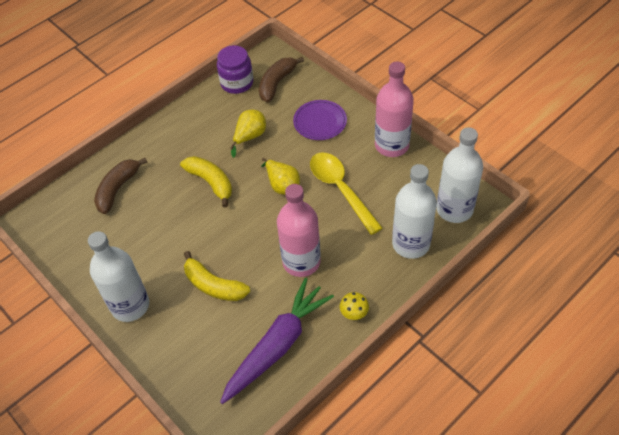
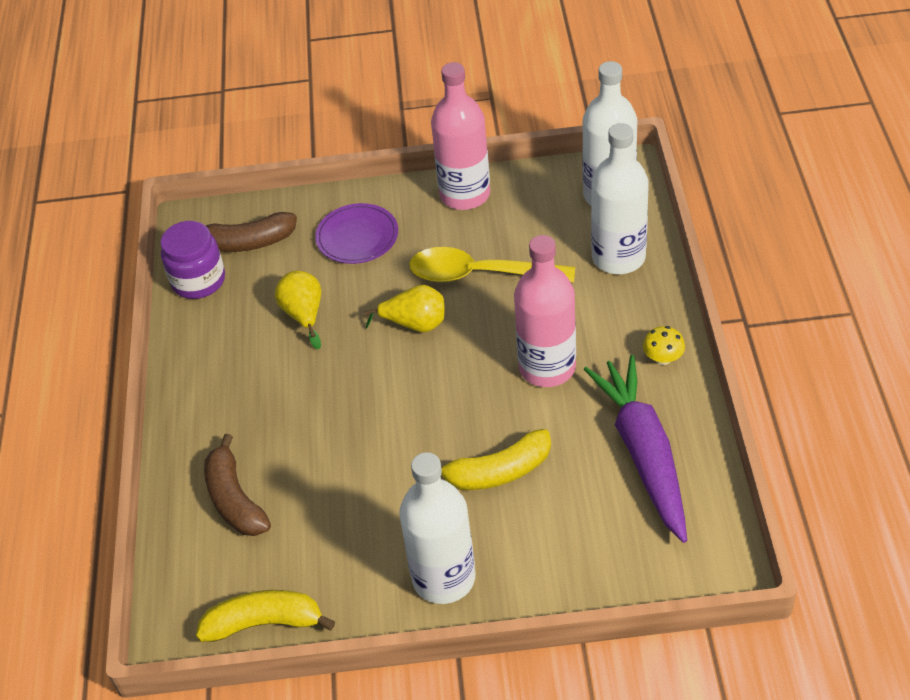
camera: 50 degrees left, 5 degrees down
(211, 182) = (334, 392): yellow banana -> yellow banana (264, 623)
(277, 83) = (247, 242): brown banana -> brown banana turned 75 degrees counterclockwise

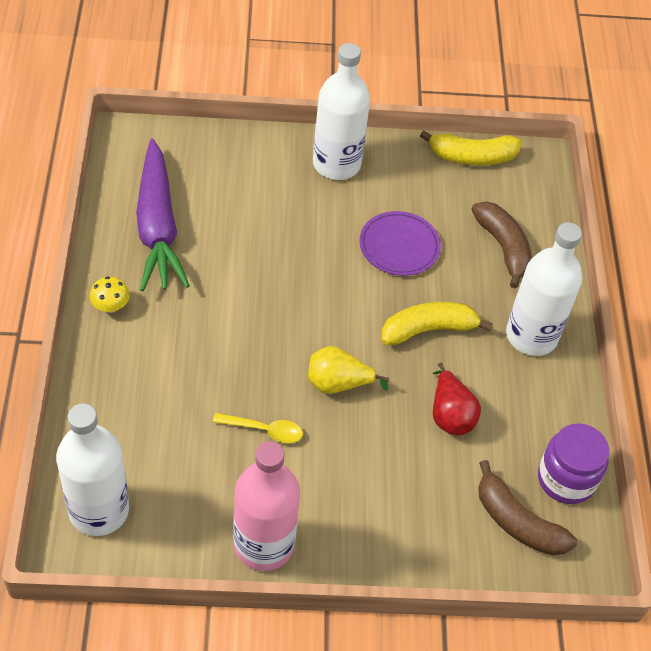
camera: 175 degrees right, 5 degrees up
(247, 242) = (517, 522): brown banana -> brown banana turned 135 degrees counterclockwise
(304, 315) = (450, 415): yellow pear -> red pear
(357, 237) = (392, 506): purple plate -> purple plate (399, 246)
(480, 274) = (264, 430): yellow spoon -> yellow spoon, size x0.52
(498, 472) = (281, 232): yellow banana -> yellow banana (429, 329)
(547, 367) = (219, 316): pink bottle -> none
(618, 257) = (115, 424): white bottle -> white bottle (531, 336)

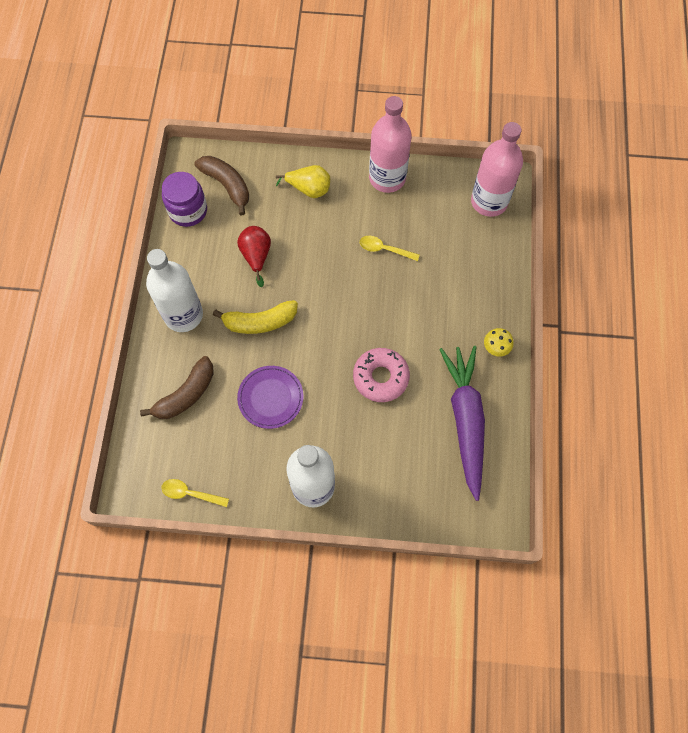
camera: 170 degrees left, 15 degrees up
(99, 510) = (489, 201): white bottle -> pink bottle
(264, 269) = (380, 377): none -> pink donut
(338, 384) = (331, 281): yellow pear -> yellow pear (309, 189)
(472, 157) = (190, 493): yellow banana -> yellow spoon
(503, 247) = (186, 395): brown banana -> brown banana turned 120 degrees counterclockwise

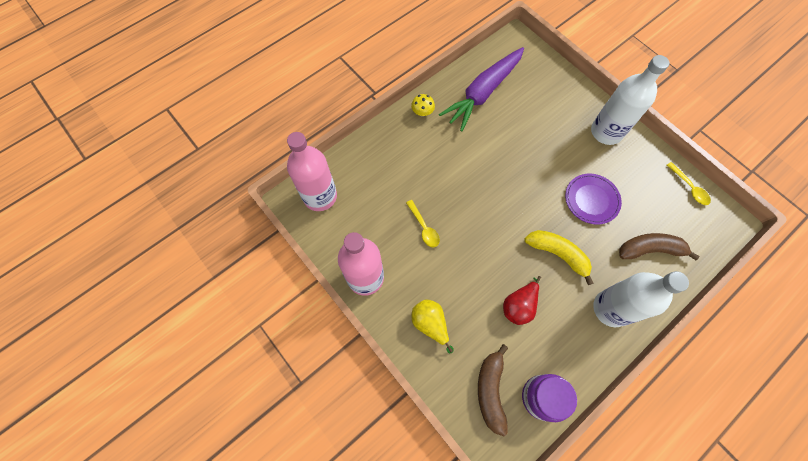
camera: 135 degrees left, 0 degrees up
(380, 377) = (509, 153): pink donut -> none

